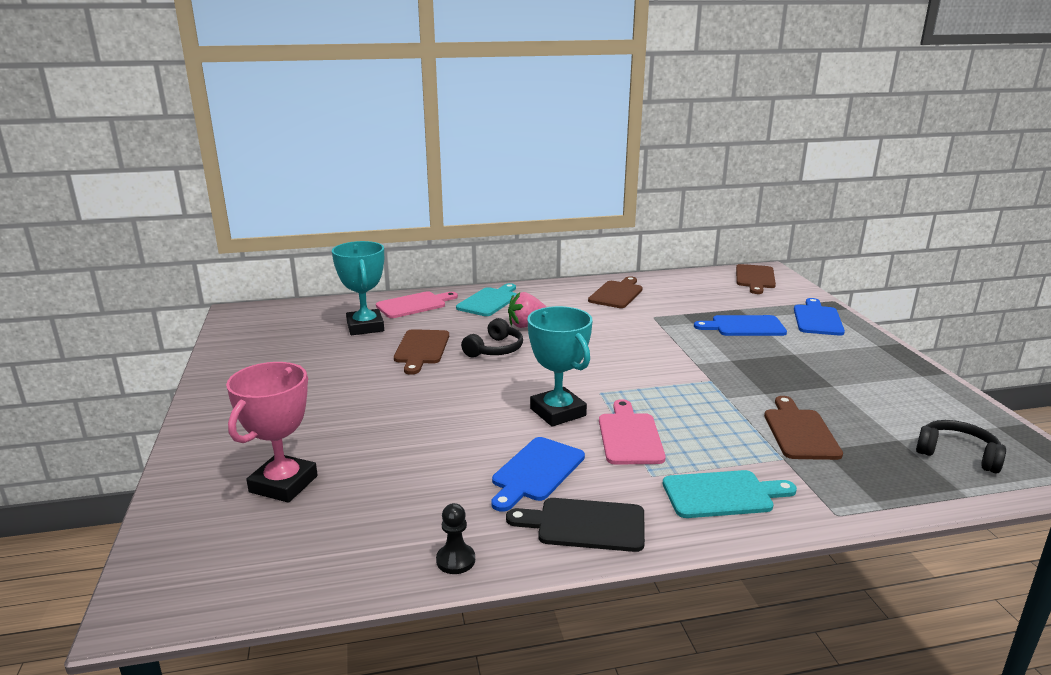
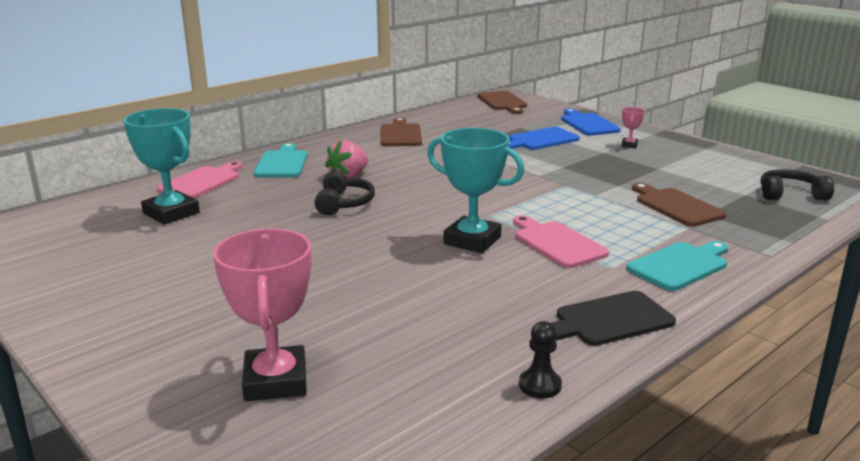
camera: 30 degrees left, 0 degrees up
(421, 349) = (265, 220): brown cutting board -> none
(536, 472) = (515, 293): blue cutting board -> none
(833, 352) = (629, 145): none -> pink trophy

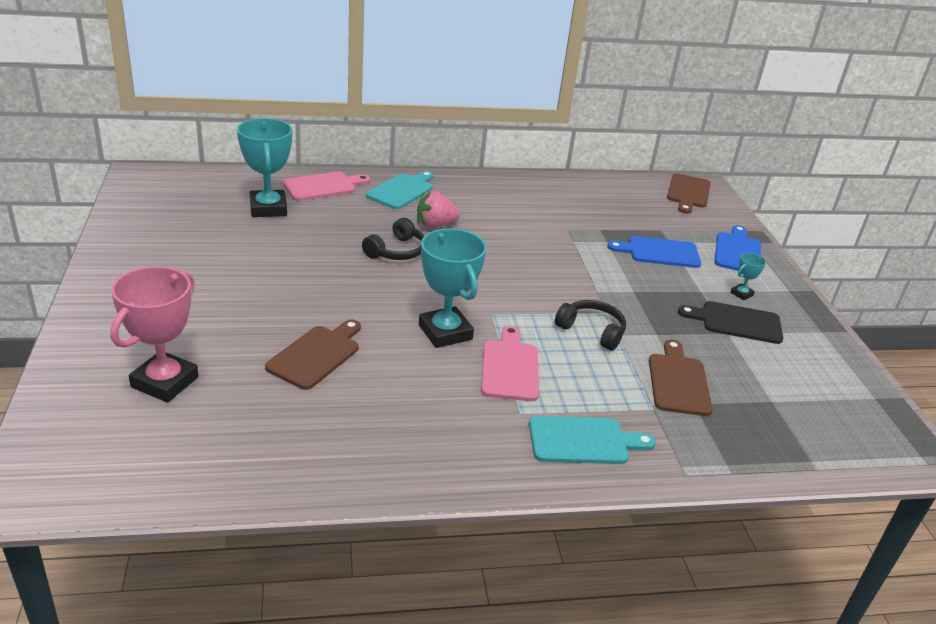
camera: 30 degrees right, 10 degrees up
(400, 134) = (537, 196): brown cutting board -> brown cutting board (316, 355)
(540, 385) = (316, 480): black pawn -> none
(609, 320) = (444, 457): black cutting board -> black cutting board (736, 322)
(629, 145) = (741, 294): pink trophy -> turquoise trophy
(790, 194) = (824, 424): black headphones -> black headphones (592, 331)

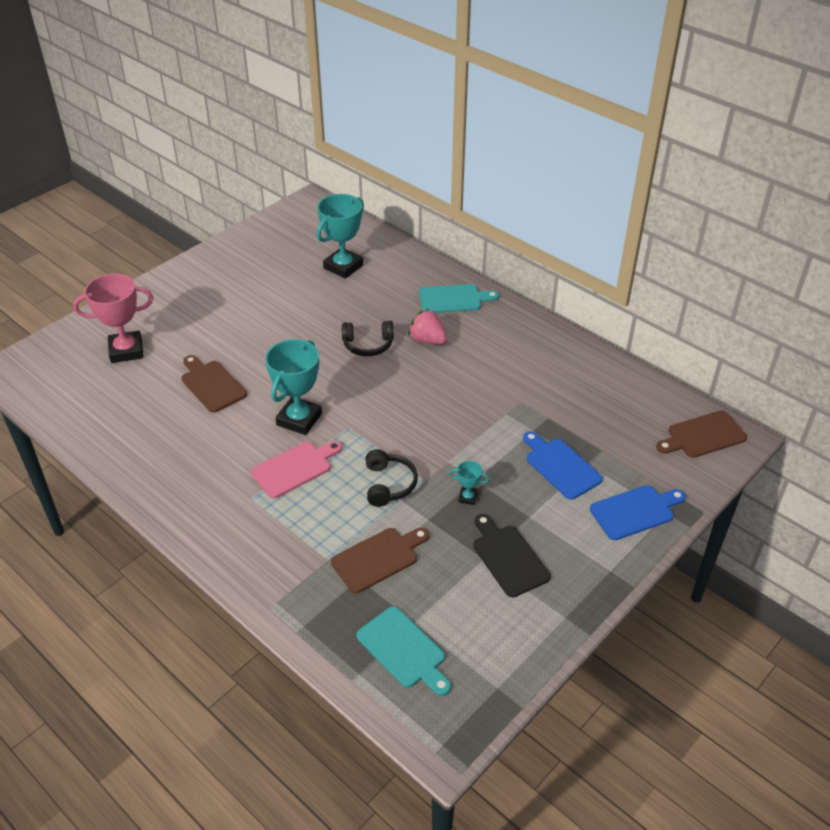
camera: 55 degrees right, 10 degrees up
(316, 355) = (212, 384): brown cutting board -> brown cutting board turned 120 degrees counterclockwise
(323, 186) = (405, 267): pink cutting board -> none
(583, 441) = (253, 541): turquoise cutting board -> turquoise cutting board (404, 650)
(741, 294) = (560, 543): turquoise trophy -> turquoise trophy (468, 497)

